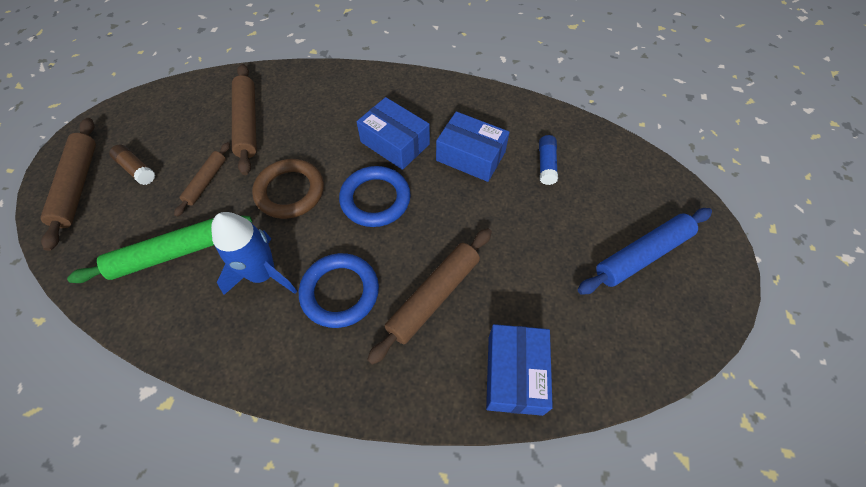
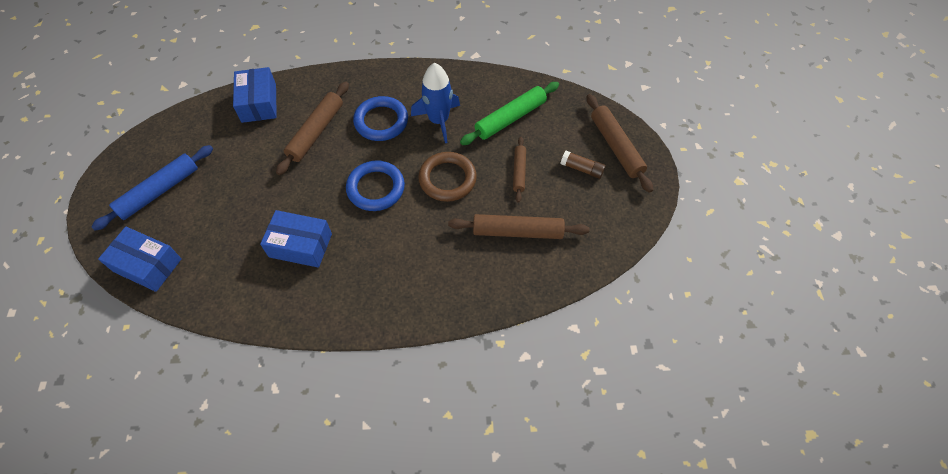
camera: 165 degrees right, 0 degrees up
(247, 123) = (518, 231): brown rolling pin -> brown rolling pin turned 60 degrees counterclockwise
(395, 143) = (373, 243): blue box -> blue box (147, 265)
(546, 165) = (230, 252): blue glue stick -> none

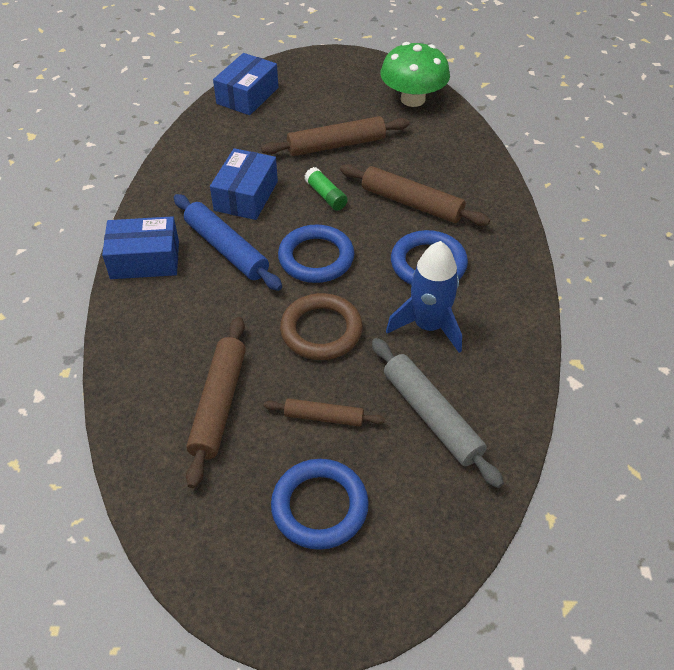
camera: 95 degrees right, 10 degrees down
(159, 191) = (335, 94): blue rolling pin -> blue rolling pin (226, 249)
(179, 134) = (413, 99): none -> green mushroom
(259, 103) = (460, 154): blue box -> blue box (145, 260)
(304, 188) = (325, 195): none -> green glue stick
(510, 118) = (431, 416): green rolling pin -> grey rolling pin
(581, 169) = (319, 506): brown glue stick -> blue ring
(616, 146) = (362, 571): brown rolling pin -> brown rolling pin (336, 145)

